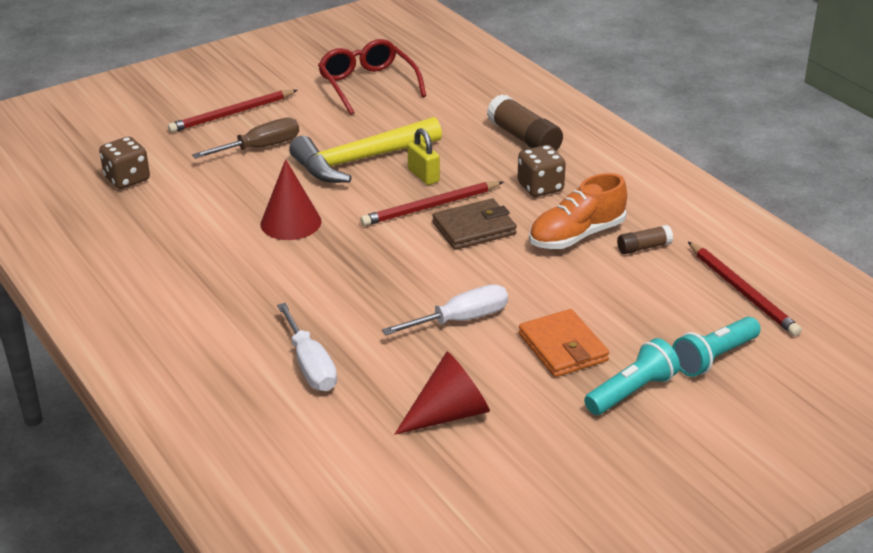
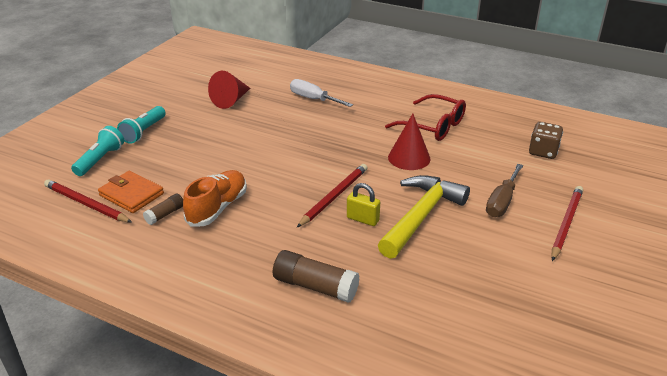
camera: 150 degrees right, 0 degrees up
(367, 85) = (511, 300): red glasses -> red glasses (433, 126)
(461, 320) = (256, 137): white screwdriver -> none
(474, 228) = (291, 191): brown wallet -> none
(540, 187) = (268, 239): brown dice -> none
(563, 347) = (191, 141): orange wallet -> orange wallet (131, 194)

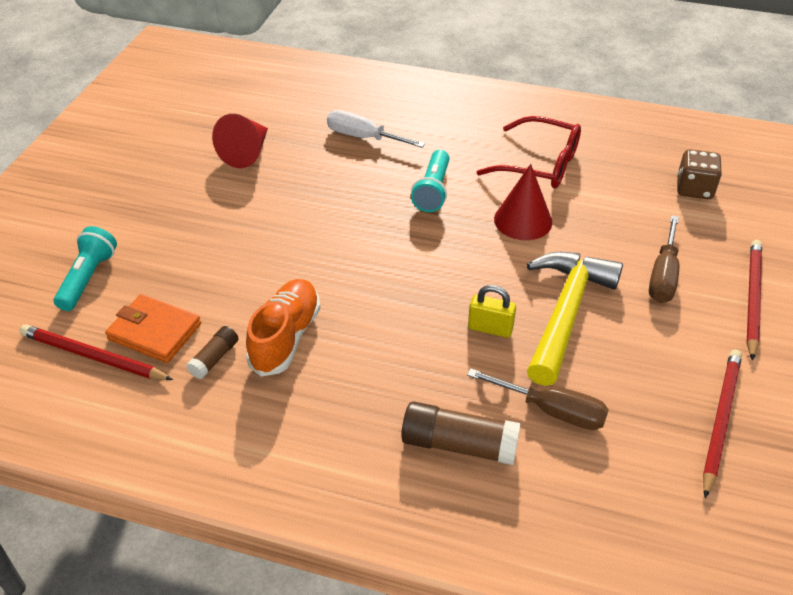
camera: 10 degrees left, 10 degrees up
(144, 132) = (137, 222): turquoise flashlight -> turquoise flashlight (433, 191)
(334, 196) = (441, 297): red pencil -> red pencil (720, 420)
(390, 274) = (551, 410): none -> brown screwdriver

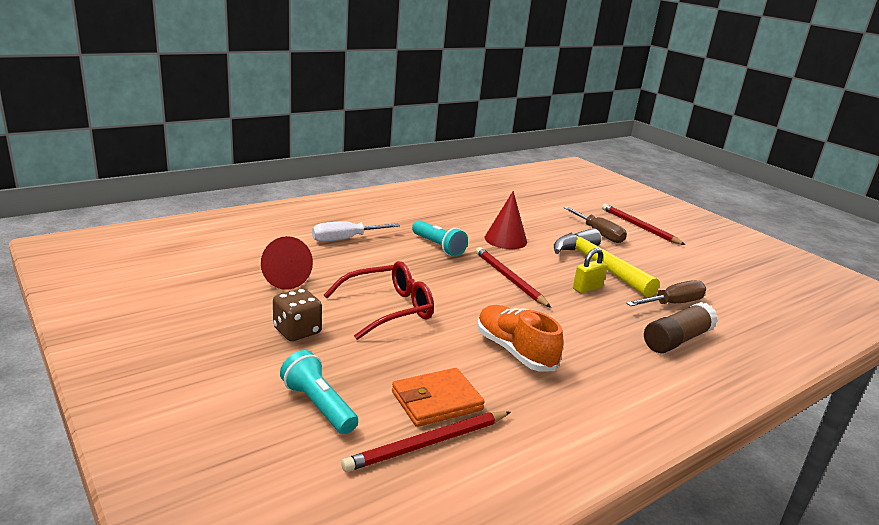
camera: 55 degrees left, 20 degrees down
(215, 358) = (502, 387): brown glue stick -> none
(540, 164) = (463, 214): red glasses -> red glasses (388, 309)
(694, 189) = (542, 198): brown dice -> brown dice (297, 331)
(720, 420) = (717, 271): red pencil -> red pencil (509, 279)

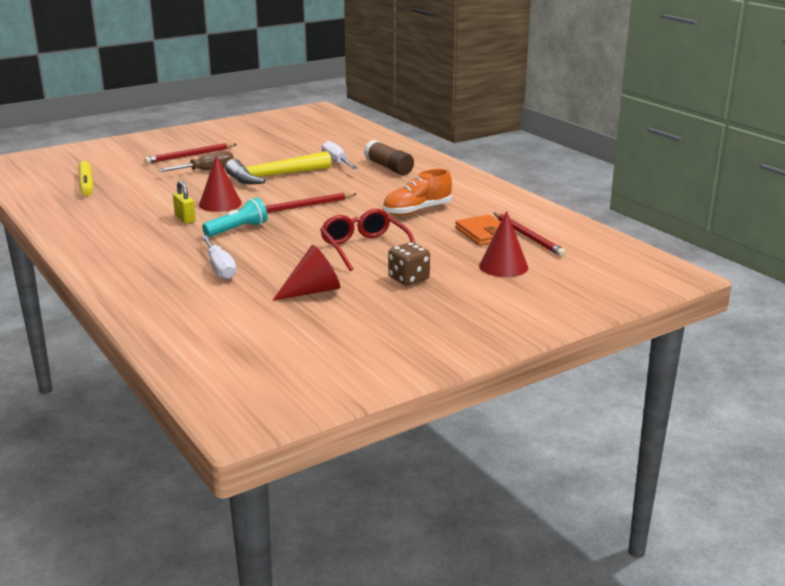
camera: 85 degrees left, 0 degrees up
(318, 405) = (503, 266): turquoise flashlight -> red cone
(537, 190) = (86, 184): none -> yellow marker
(587, 288) = (316, 183): yellow padlock -> yellow padlock (185, 219)
(672, 303) = (337, 162): brown screwdriver -> white screwdriver

